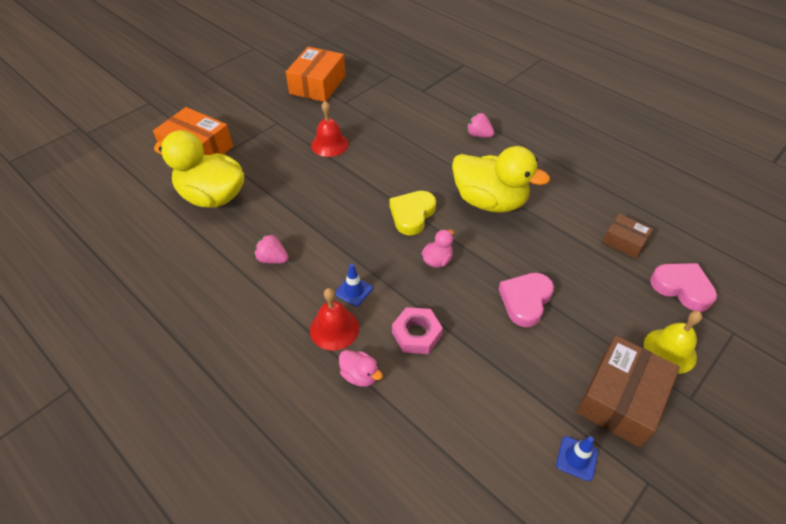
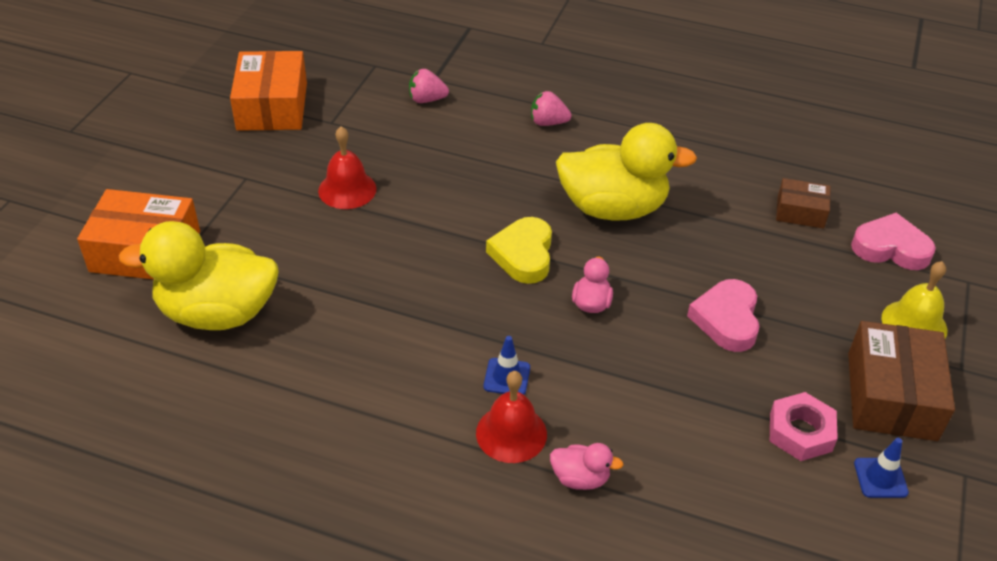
camera: 25 degrees left, 5 degrees down
(272, 259) = (367, 371): pink strawberry -> pink strawberry (427, 99)
(416, 334) = (620, 404): pink nut -> pink nut (800, 432)

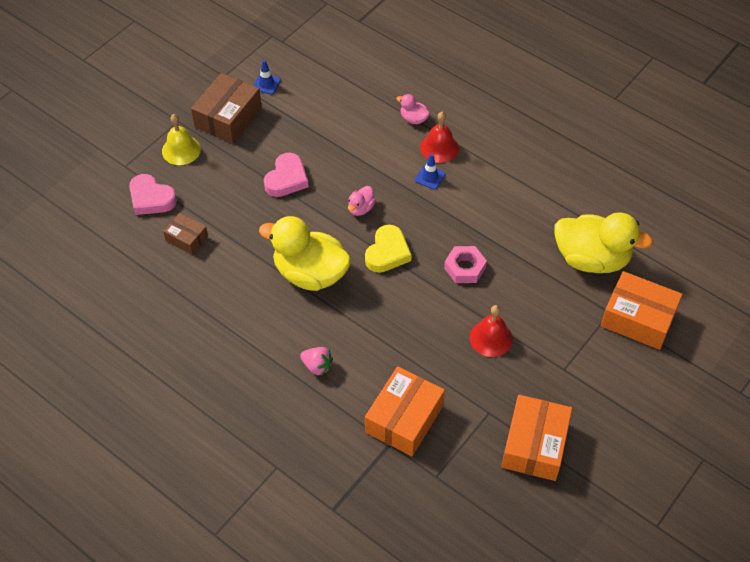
camera: 160 degrees left, 10 degrees up
(427, 99) = (404, 419): pink strawberry -> orange box
(800, 432) = (289, 112): pink nut -> pink nut (465, 268)

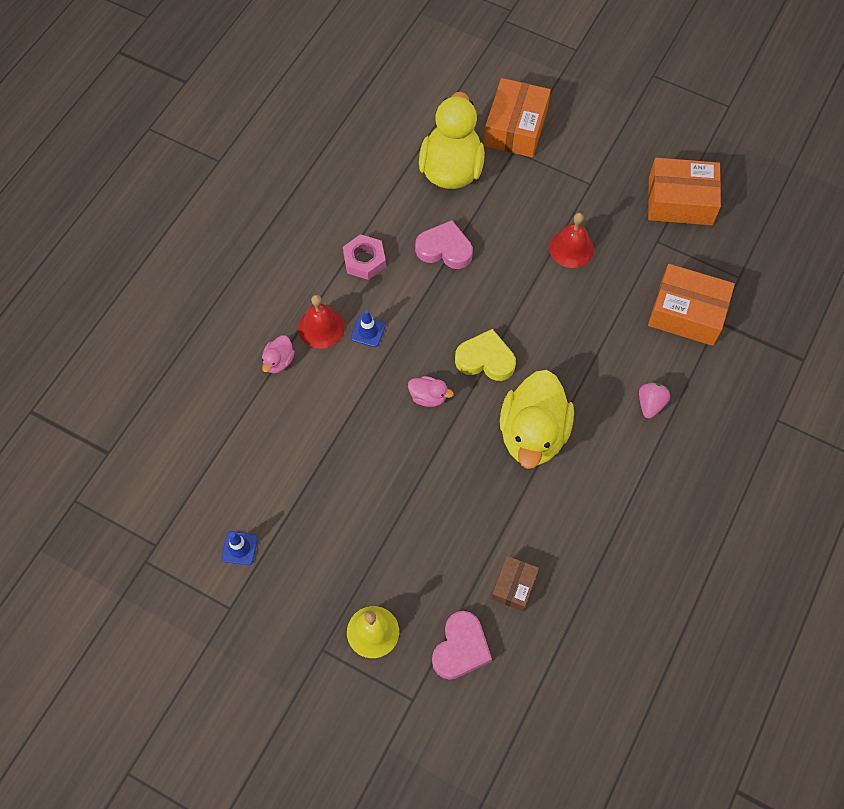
camera: 100 degrees left, 10 degrees up
(228, 117) = (306, 584): brown box -> none
(286, 179) = (398, 488): pink heart -> pink heart (444, 249)
(465, 268) = (489, 281): pink nut -> pink nut (364, 260)

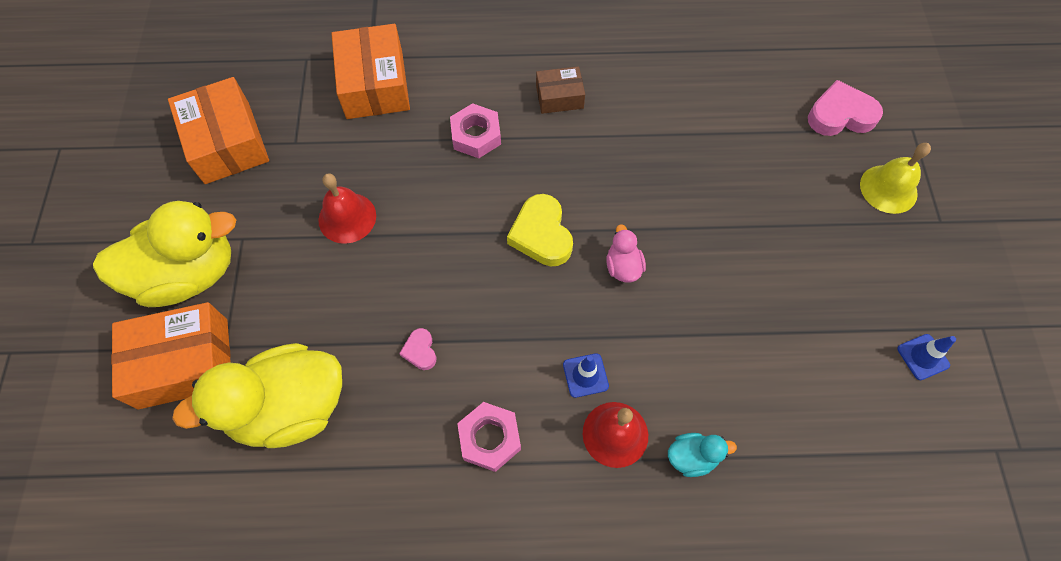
camera: 120 degrees left, 0 degrees up
(278, 361) = (692, 457): pink duck -> turquoise duck
(444, 249) = (420, 351): pink heart -> pink heart, size x0.52
(514, 586) = (754, 102): brown box -> brown box (559, 97)
(533, 434) = (597, 153): yellow duck -> yellow duck (188, 274)
(597, 359) = (476, 135): none -> pink nut
(650, 404) = (498, 74): pink strawberry -> none

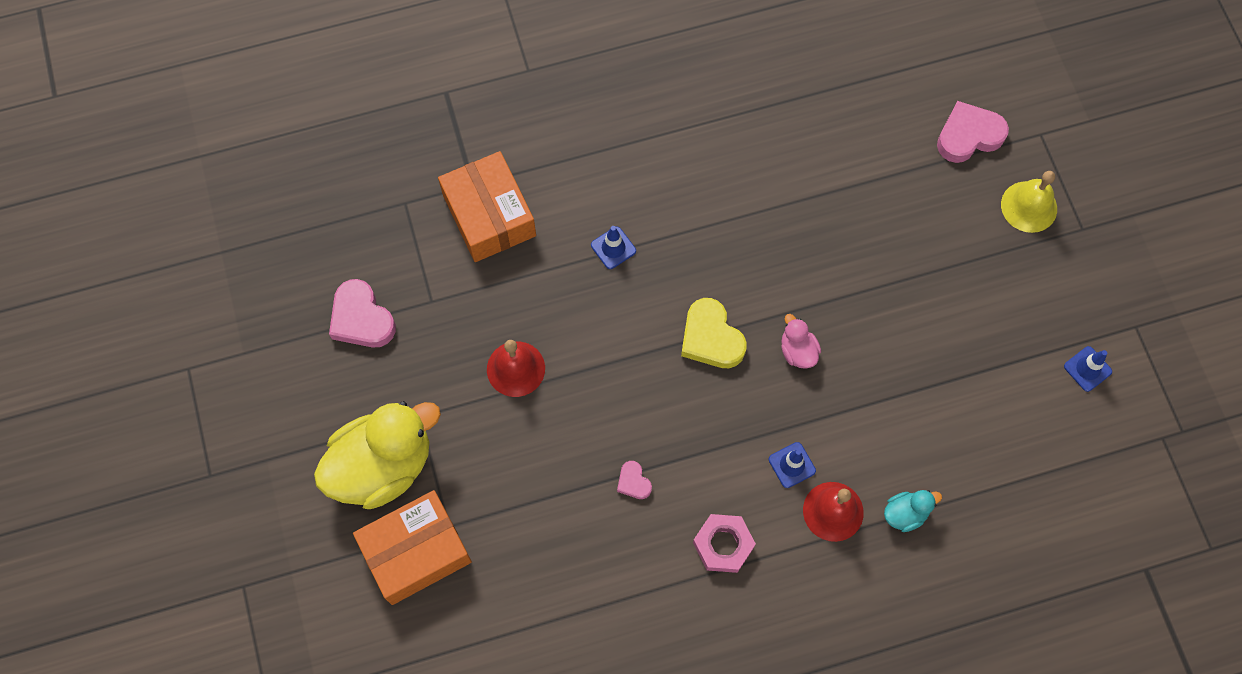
camera: 15 degrees left, 5 degrees up
(227, 142) = (361, 318): orange box -> pink heart
(290, 408) = (533, 566): yellow duck -> none
(476, 135) = (613, 248): pink nut -> blue traffic cone
(559, 97) = (684, 183): brown box -> none

